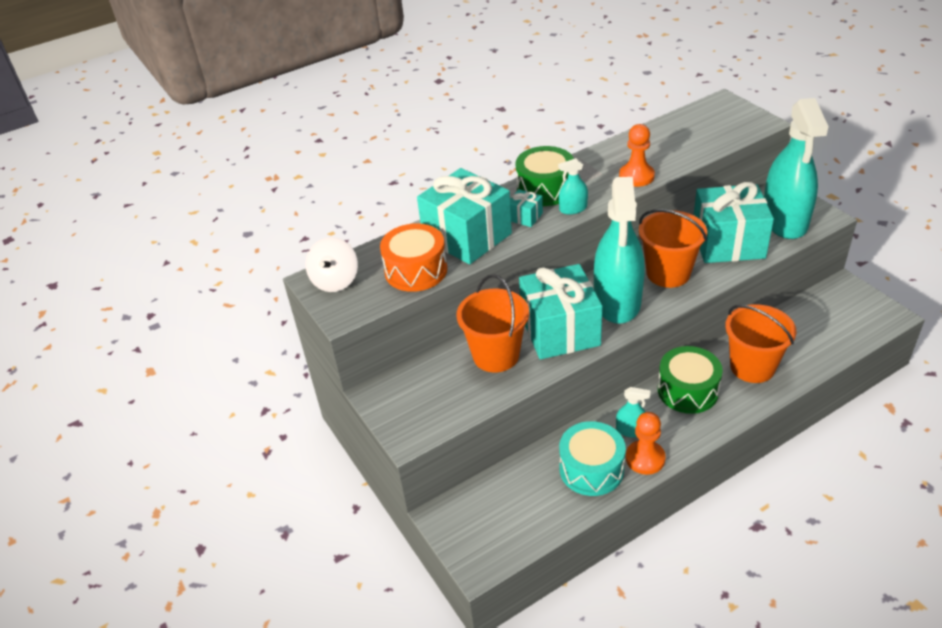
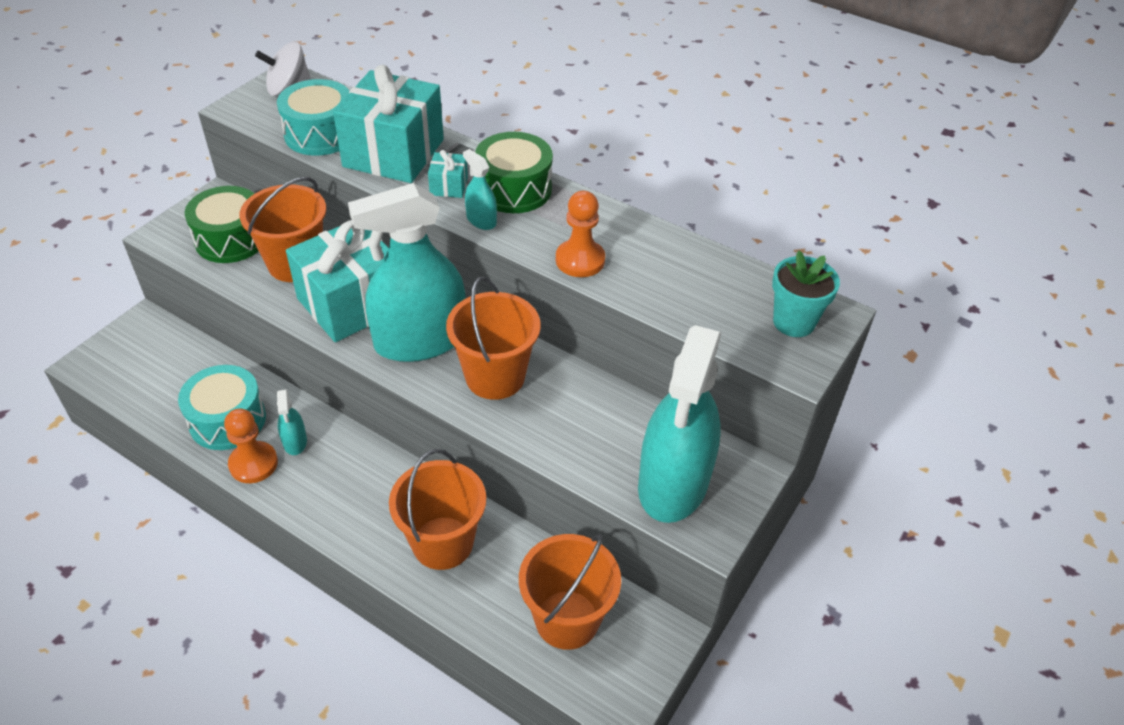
camera: 60 degrees right, 5 degrees up
(416, 270) = (320, 134): orange drum -> turquoise drum
(687, 390) = (377, 482): green drum -> green drum (231, 239)
(726, 115) = (793, 322): none -> turquoise flower pot
(728, 243) = (588, 426): turquoise gift -> none
(784, 221) = (673, 483): turquoise spray bottle -> turquoise spray bottle turned 45 degrees counterclockwise
(827, 323) = (567, 619): none -> orange bucket

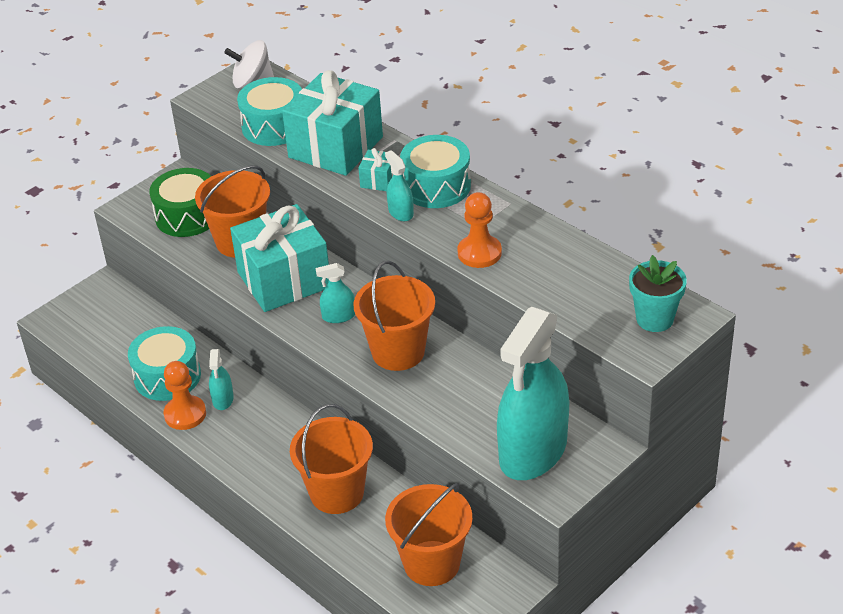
camera: 15 degrees right, 5 degrees down
(420, 340) = (338, 316): turquoise spray bottle -> turquoise spray bottle, size x0.40
(514, 189) = (436, 186): green drum -> turquoise drum

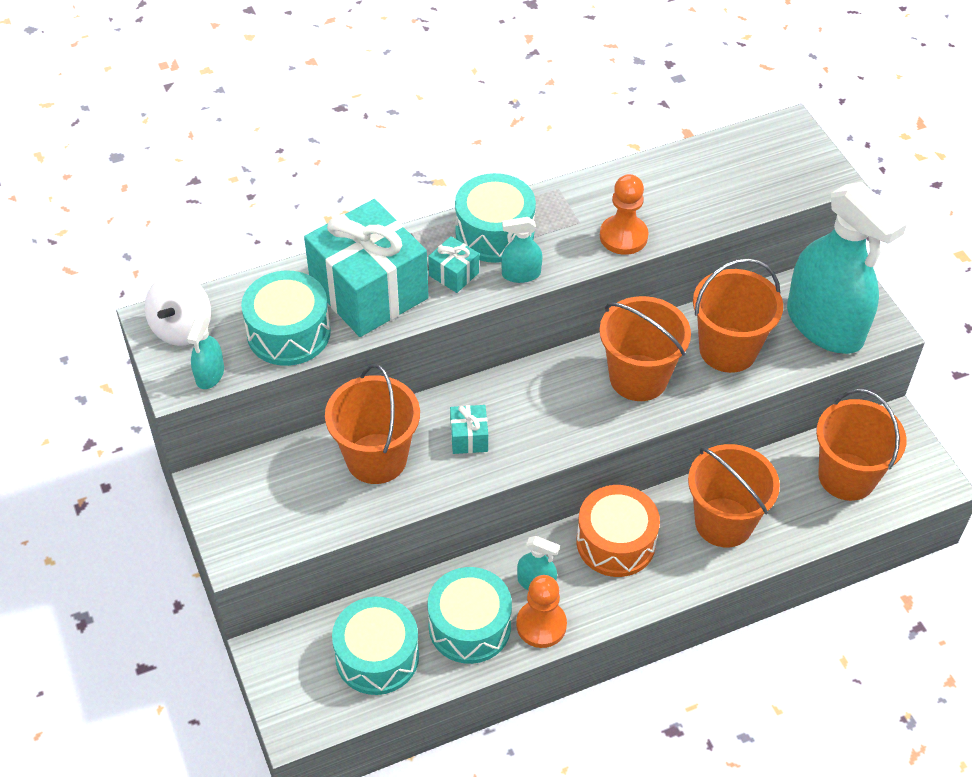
camera: 70 degrees left, 10 degrees up
(122, 338) = (377, 656): none -> turquoise drum
(187, 216) = (294, 496): green drum -> none
(283, 433) = (616, 542): none -> orange drum
(284, 280) = (469, 438): turquoise gift -> turquoise gift, size x0.42
(338, 316) = (557, 409): turquoise spray bottle -> turquoise spray bottle (210, 374)
(462, 396) = (728, 350): none -> orange bucket
(654, 319) = (784, 153): turquoise flower pot -> none

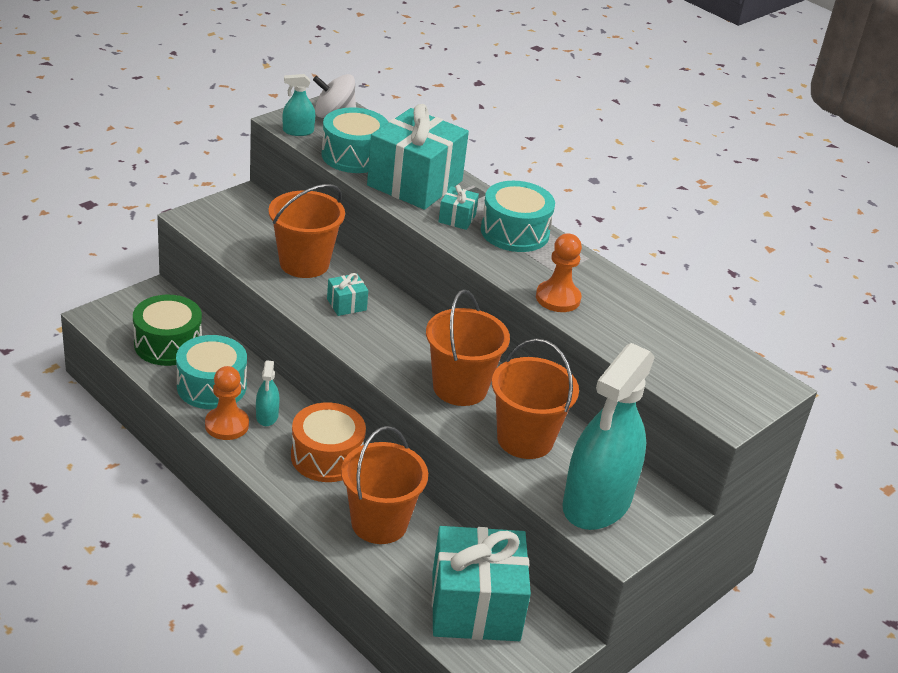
camera: 65 degrees right, 15 degrees down
(377, 656) = (168, 344): turquoise drum -> green drum
(521, 274) = (478, 250): turquoise spray bottle -> none
(847, 476) = (475, 606): orange bucket -> turquoise gift

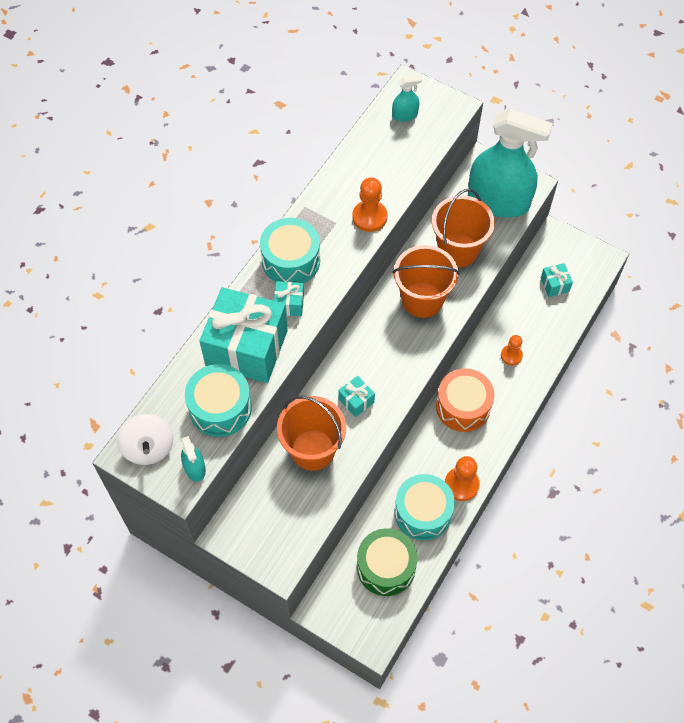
camera: 100 degrees left, 25 degrees up
(267, 416) = (438, 460): turquoise spray bottle -> turquoise spray bottle (405, 115)
(379, 523) = (511, 355): orange bucket -> orange pawn
(475, 606) = (554, 285): turquoise gift -> turquoise gift, size x0.42

